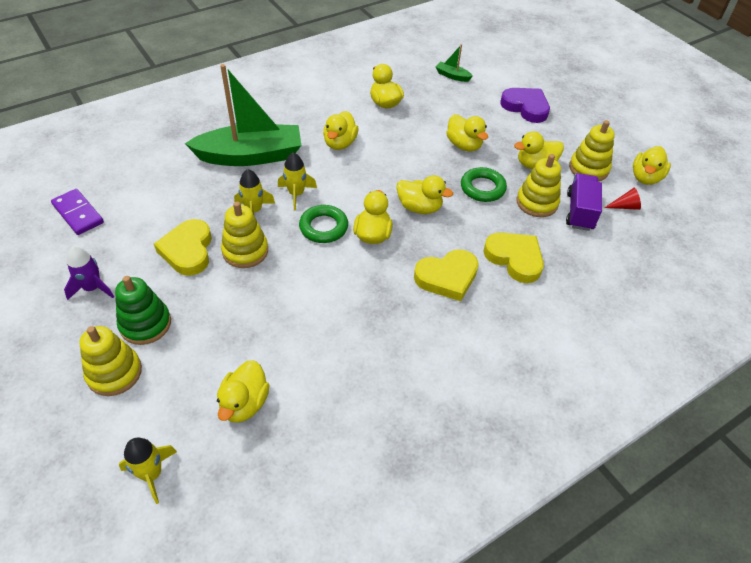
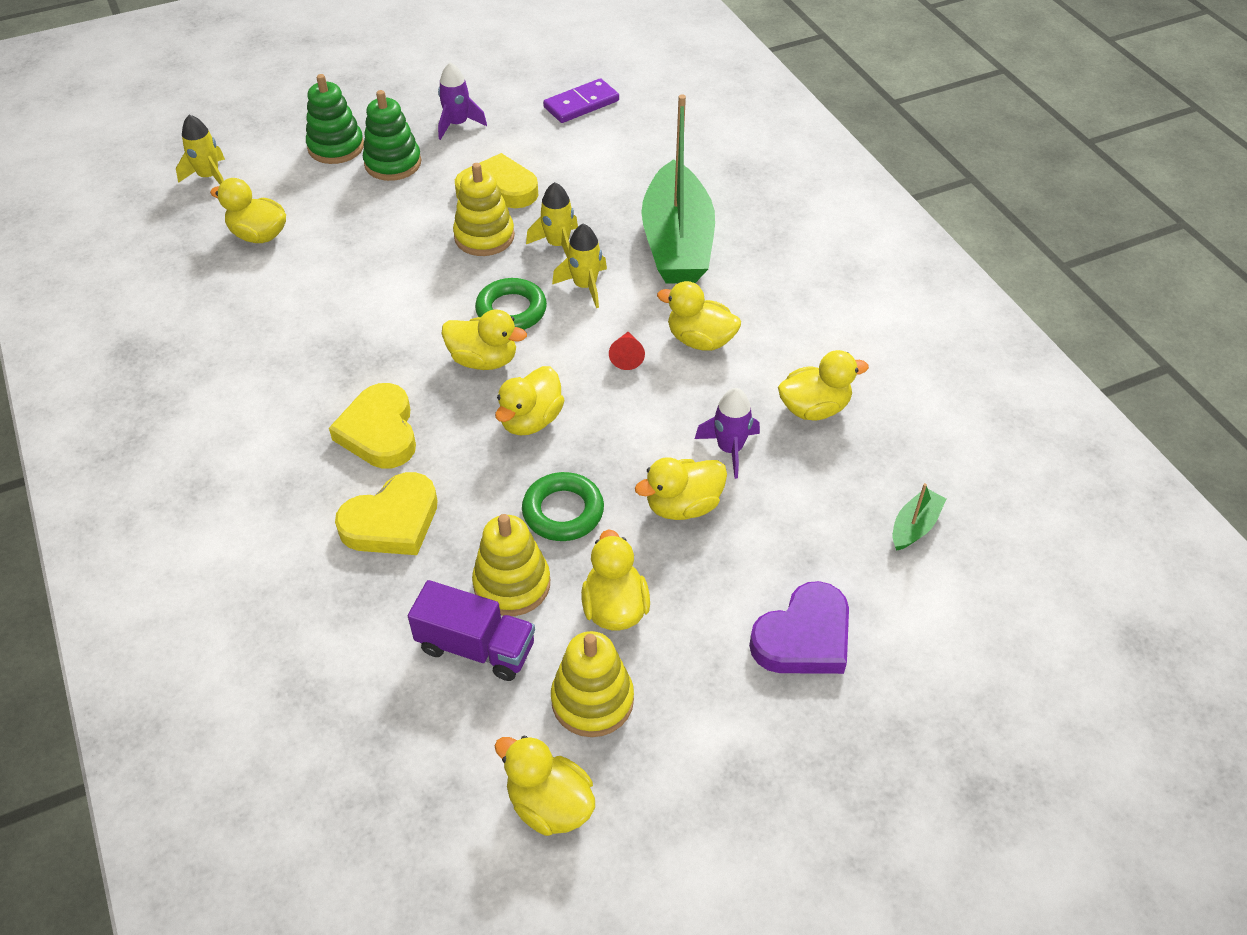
camera: 100 degrees right, 0 degrees up
(114, 373) = (336, 147): yellow stacking toy -> green stacking toy
(421, 130) = (729, 449): none -> purple rocket
(625, 206) = (473, 731): red cone -> red cone (627, 356)

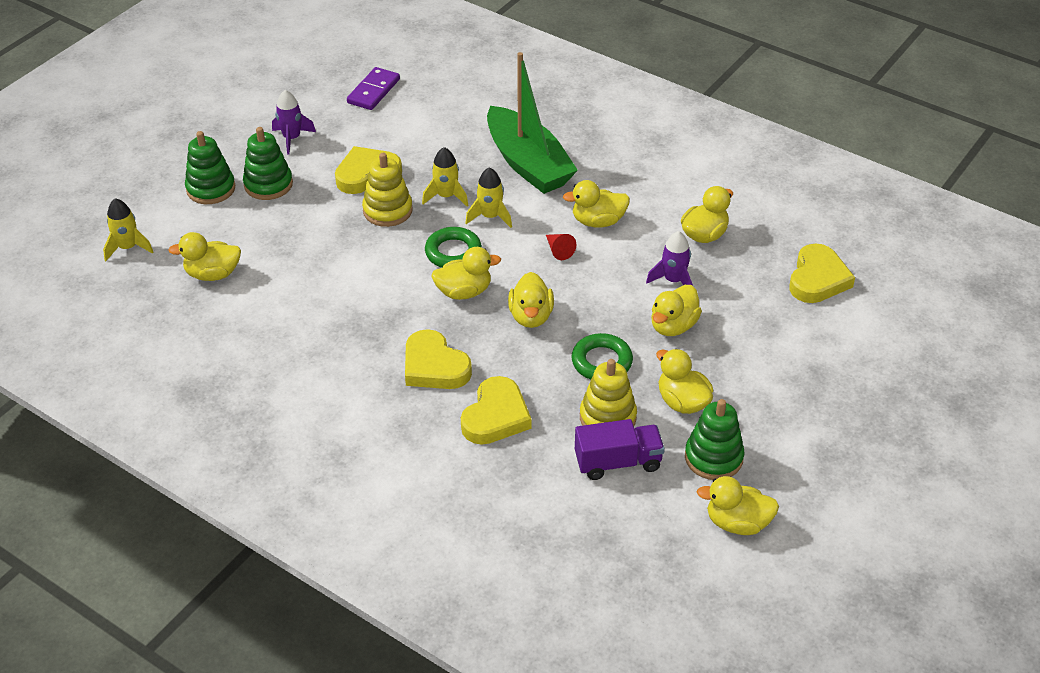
camera: 30 degrees left, 5 degrees down
(592, 700) = (713, 458): yellow stacking toy -> green stacking toy
(804, 637) = (805, 368): purple heart -> none
(914, 526) = (817, 279): green boat -> yellow heart

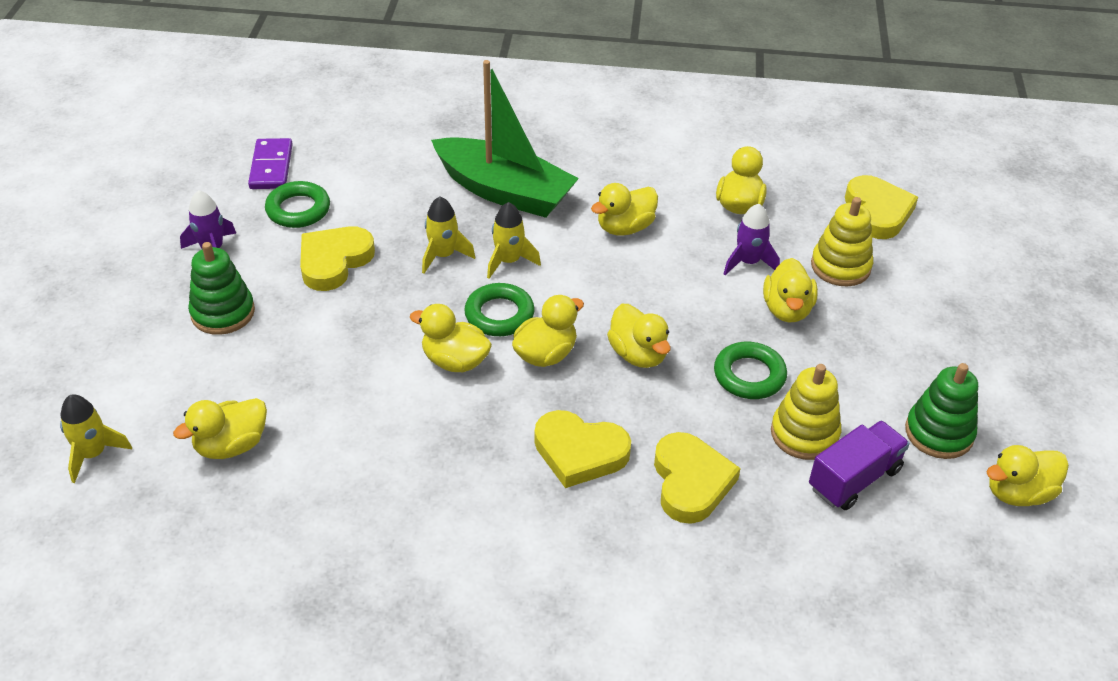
camera: 30 degrees left, 0 degrees up
(211, 189) = (152, 342): green stacking toy -> none
(369, 129) = (298, 209): none -> green ring
(387, 210) = (389, 294): yellow stacking toy -> yellow stacking toy (840, 266)
(558, 250) = (609, 272): red cone -> none
(682, 402) = (861, 386): yellow duck -> yellow duck (455, 361)

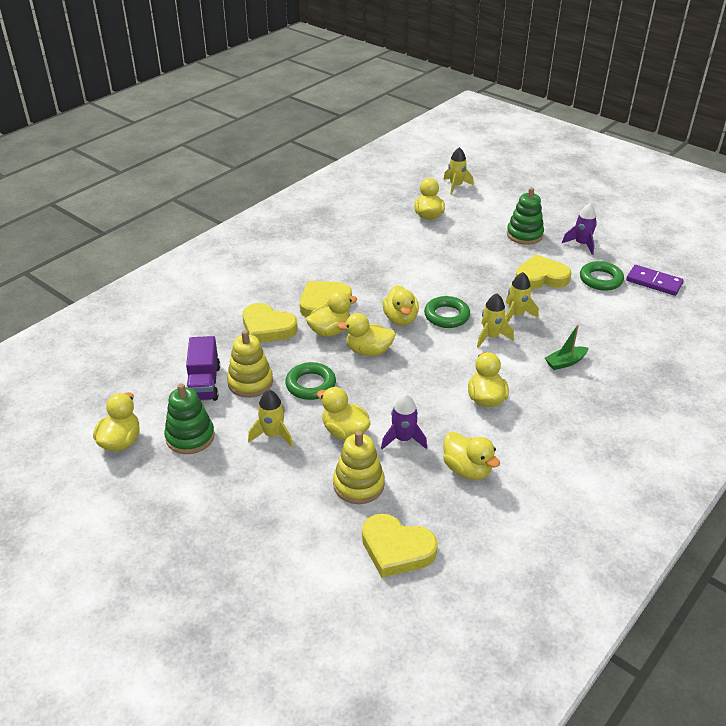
camera: 125 degrees right, 5 degrees down
(334, 261) = (541, 277): yellow heart -> yellow heart turned 75 degrees counterclockwise
(455, 361) = (424, 289): yellow duck -> yellow duck (330, 331)
(504, 191) = (565, 362): green boat -> green boat, size x0.40
(855, 364) = (273, 435): none -> yellow rocket

